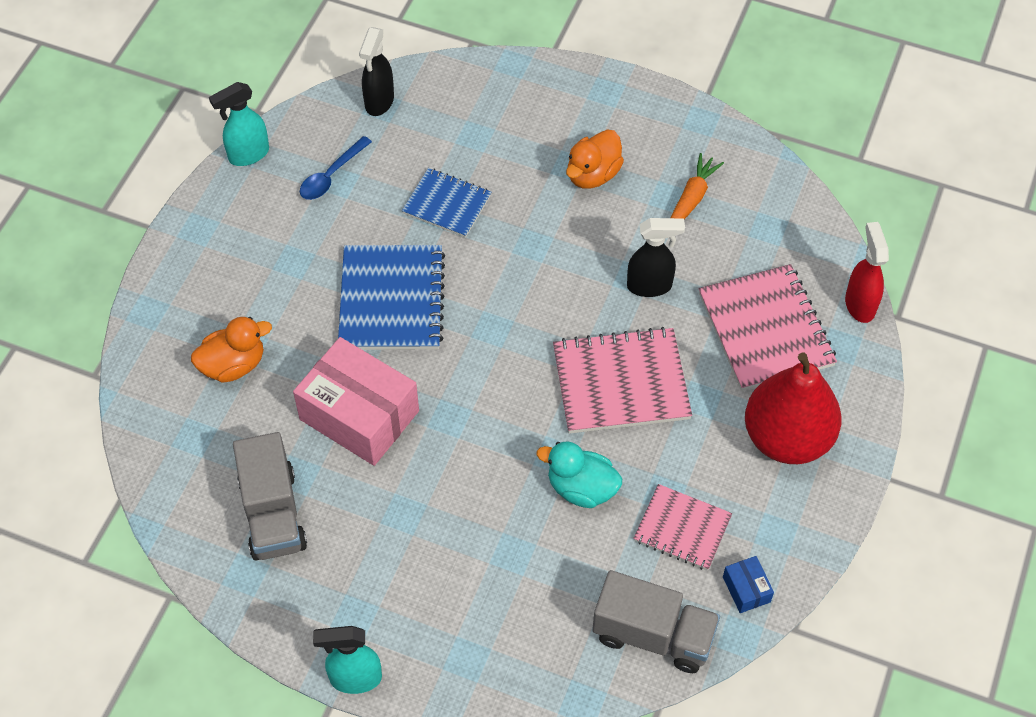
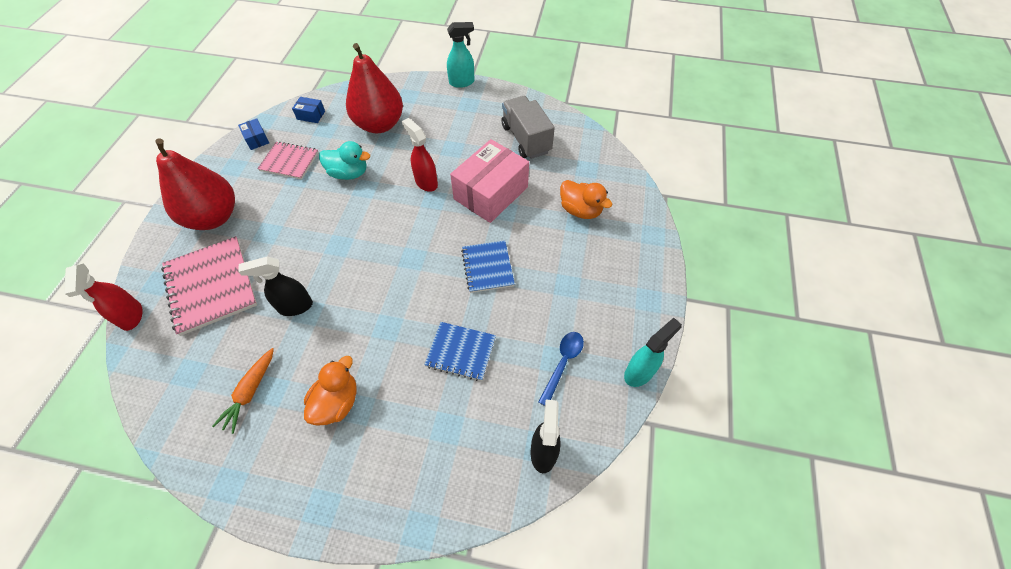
camera: 170 degrees right, 0 degrees up
(233, 365) = (580, 210): orange duck -> orange duck turned 105 degrees counterclockwise
(359, 415) = (491, 193): pink box -> pink box turned 75 degrees counterclockwise
(391, 300) = (487, 267): blue notebook -> blue notebook, size x0.62
(457, 451) = (426, 182): none -> red spray bottle
(526, 590) = (379, 124): none -> red pear
(621, 383) = (321, 235): pink notebook -> none
(653, 635) = (311, 115): grey truck -> blue box

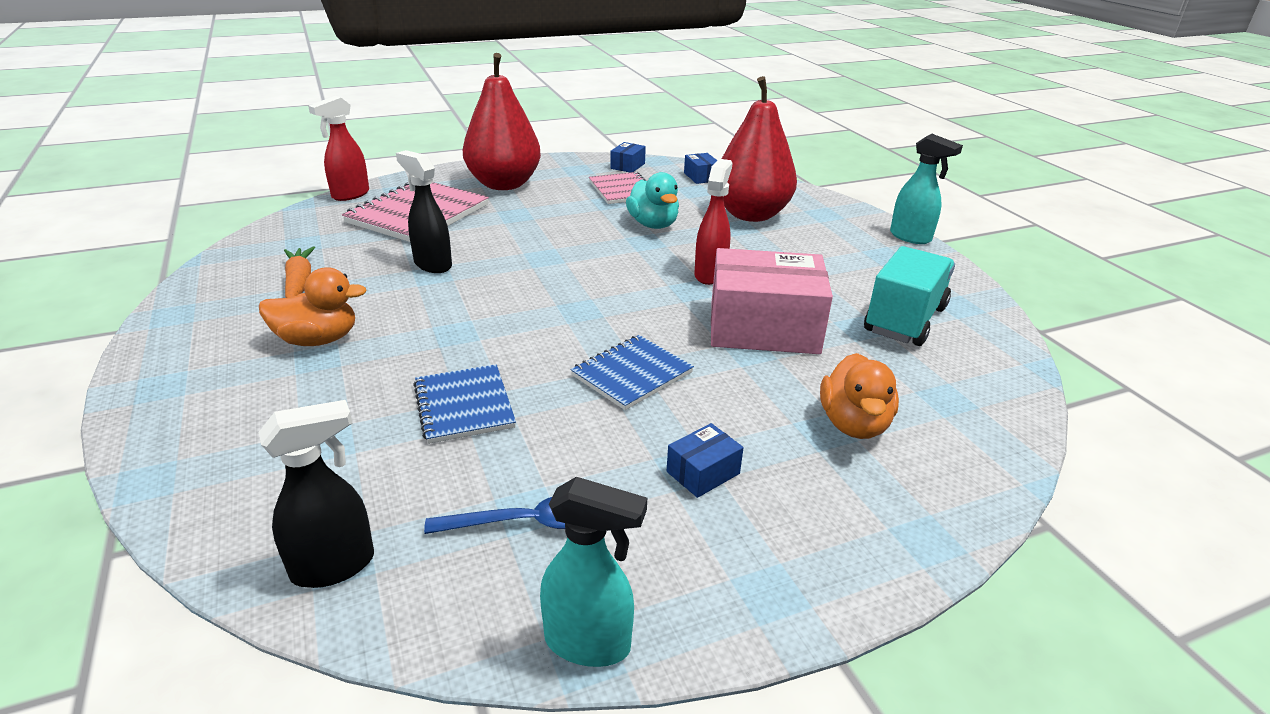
camera: 55 degrees right, 25 degrees down
(250, 392) = (299, 282): orange carrot -> orange carrot turned 90 degrees clockwise
(526, 139) = (904, 320): grey truck -> turquoise truck
(574, 281) = (703, 472): none -> blue box

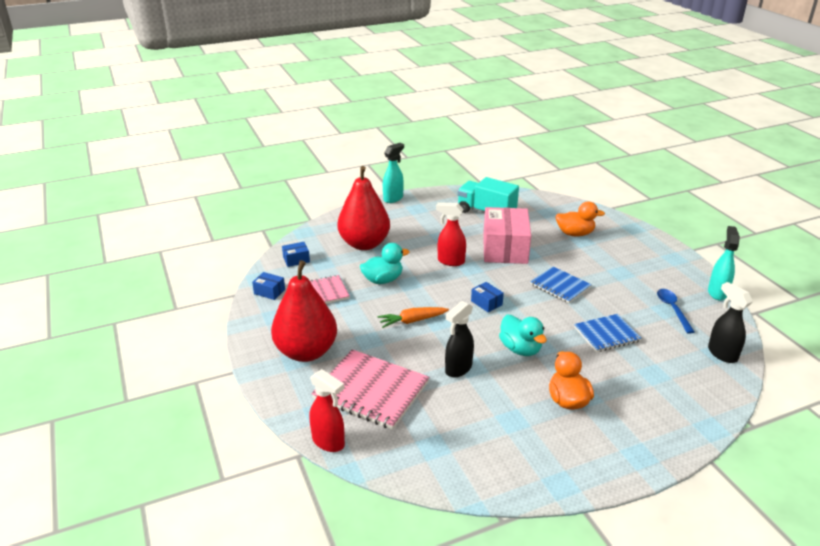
camera: 90 degrees left, 0 degrees up
(299, 282) = (498, 429): orange carrot -> orange carrot (412, 321)
(456, 314) = (520, 349): none -> turquoise duck
(703, 472) = (622, 269): blue box -> blue box (486, 303)

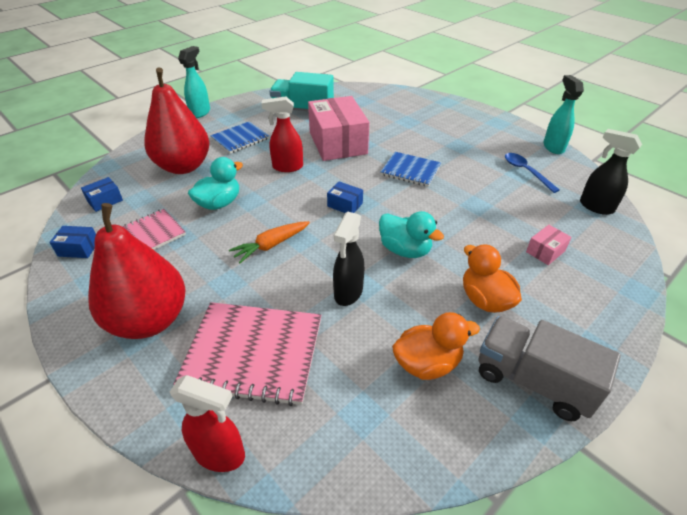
camera: 20 degrees left, 10 degrees up
(572, 462) = (532, 381): none -> grey truck
(575, 234) = (398, 116): orange duck -> orange duck (427, 363)
(606, 334) = (482, 212): blue notebook -> blue notebook (240, 139)
(645, 378) = (545, 251): none -> pink box

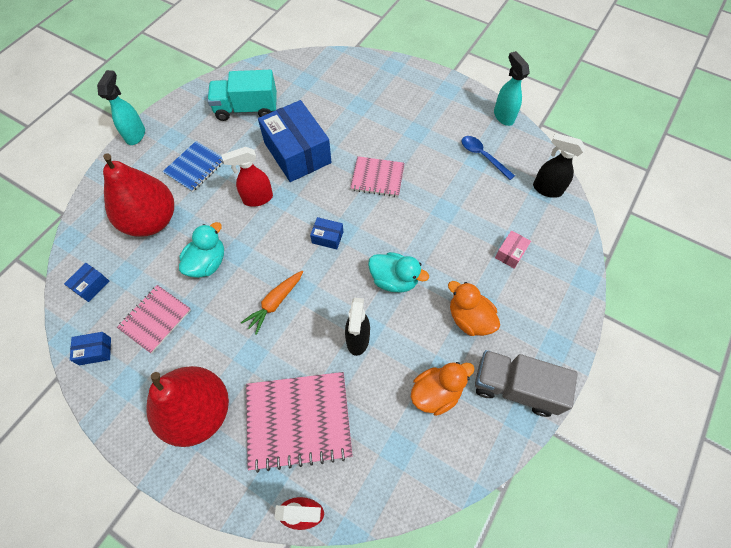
camera: 15 degrees left, 20 degrees up
(338, 143) = (297, 153): pink box -> blue box
(410, 170) = (377, 177): blue notebook -> pink notebook

